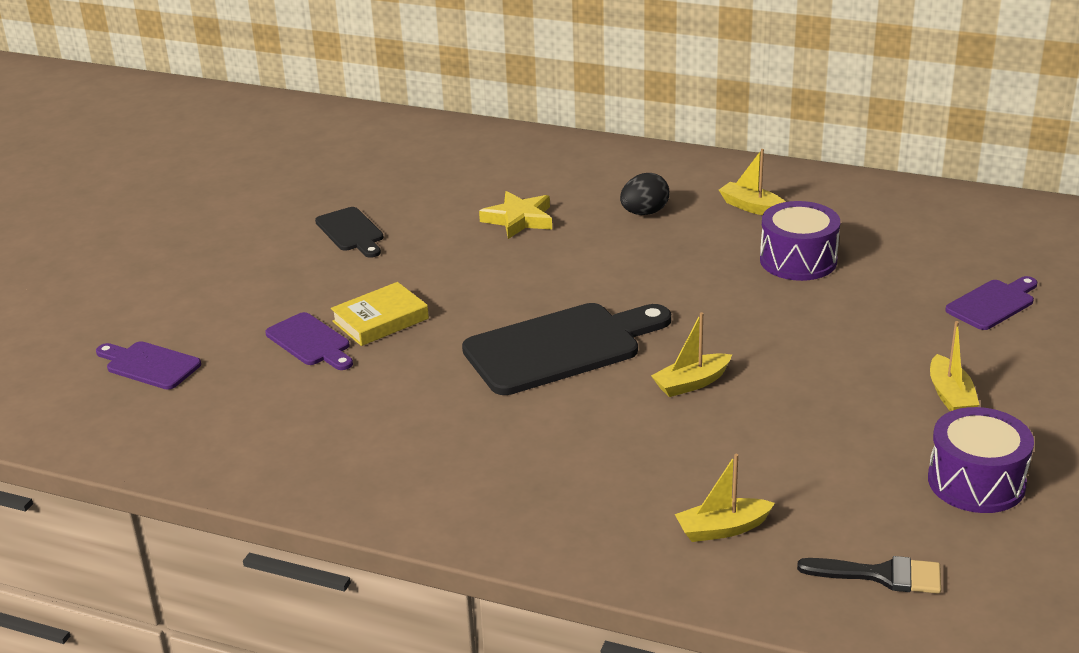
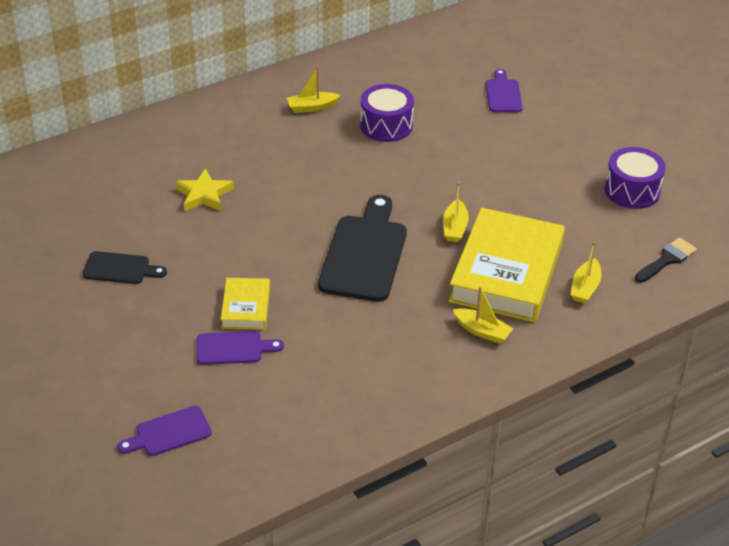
camera: 55 degrees left, 10 degrees up
(644, 213) = (264, 146): black egg -> none
(665, 455) = (506, 272): none -> yellow book
(950, 396) = (561, 155): yellow boat -> yellow boat (482, 331)

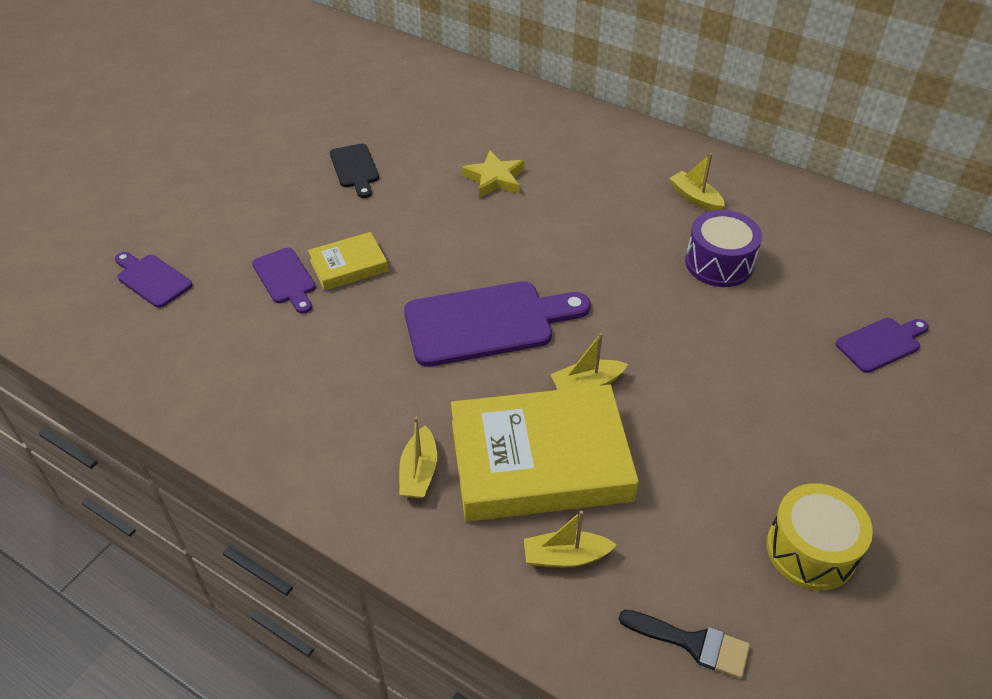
camera: 65 degrees right, 5 degrees up
(365, 254) = (487, 323): black cutting board -> purple cutting board
(632, 190) = (811, 550): purple drum -> yellow drum

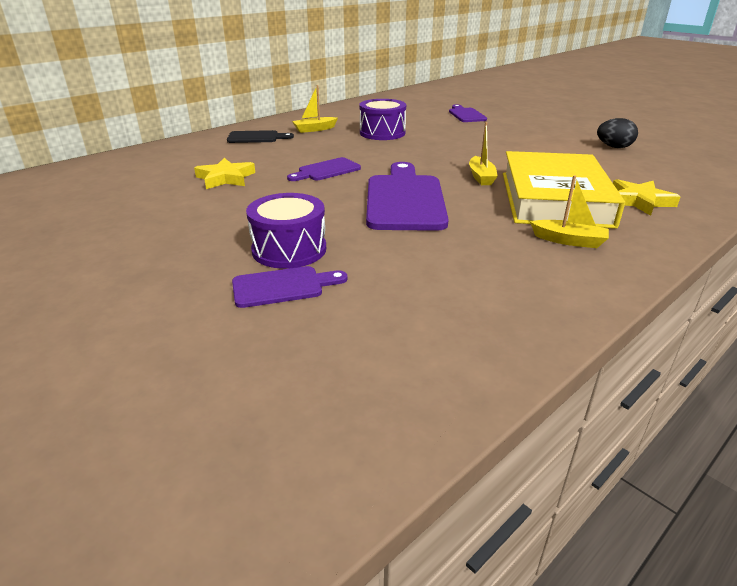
camera: 75 degrees left, 15 degrees down
(152, 279) = (201, 398): purple cutting board -> purple cutting board (326, 170)
(348, 265) = (289, 249): yellow book -> purple drum
(355, 168) = (132, 234): black cutting board -> black cutting board (256, 137)
(565, 556) = (639, 201): yellow boat -> yellow star
(692, 643) = (690, 178): black brush -> none
(811, 550) = (614, 147): yellow drum -> black egg

